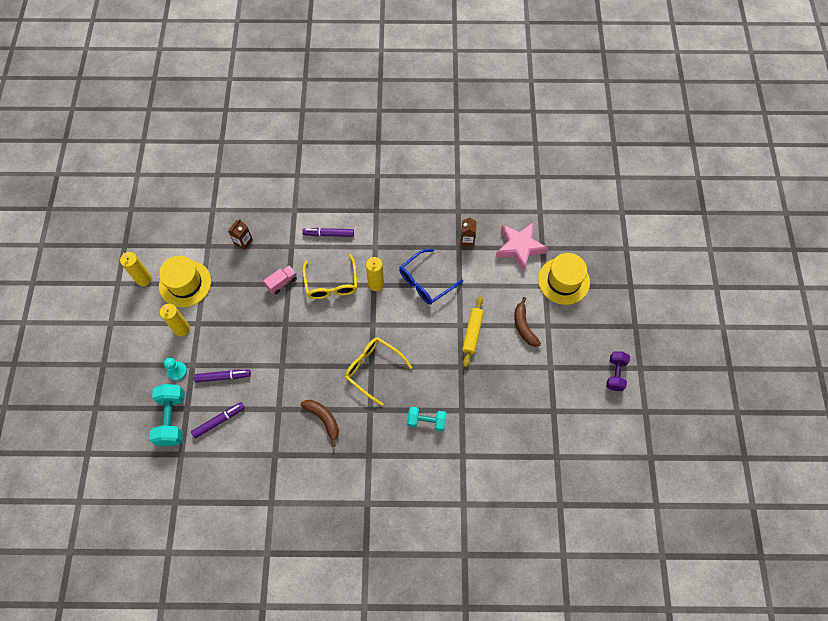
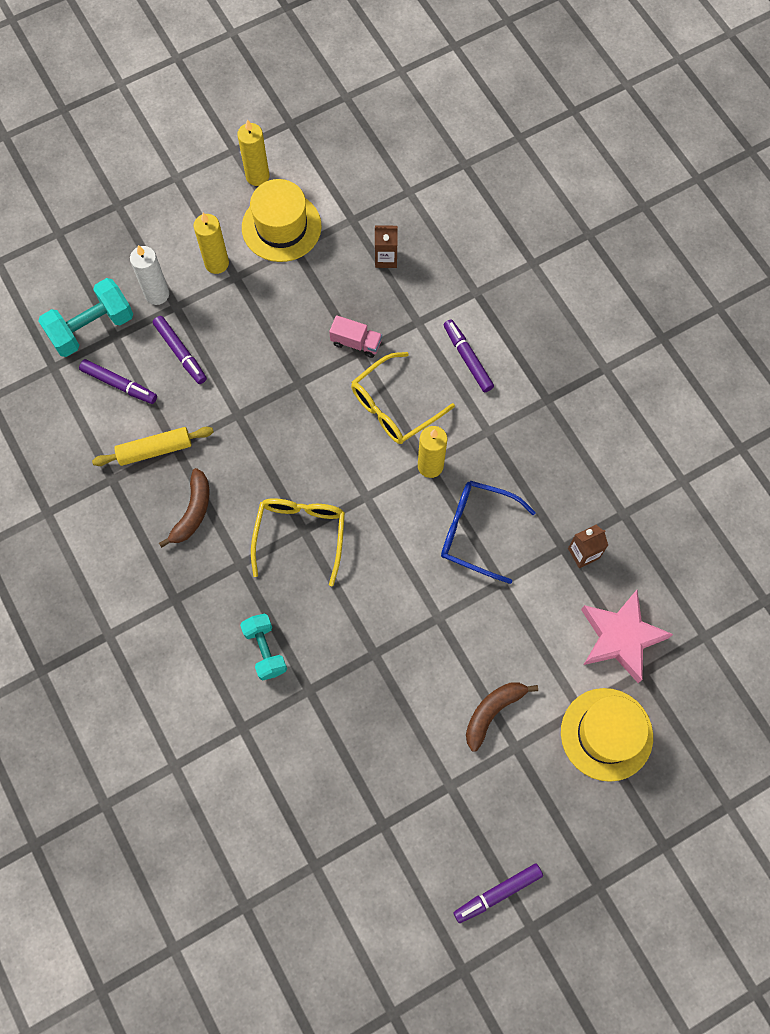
camera: 60 degrees right, 5 degrees up
(177, 371) = (157, 294): turquoise pawn -> white candle
(472, 333) = (436, 642): yellow rolling pin -> yellow rolling pin (155, 450)
(615, 374) = (497, 893): purple dumbbell -> purple marker

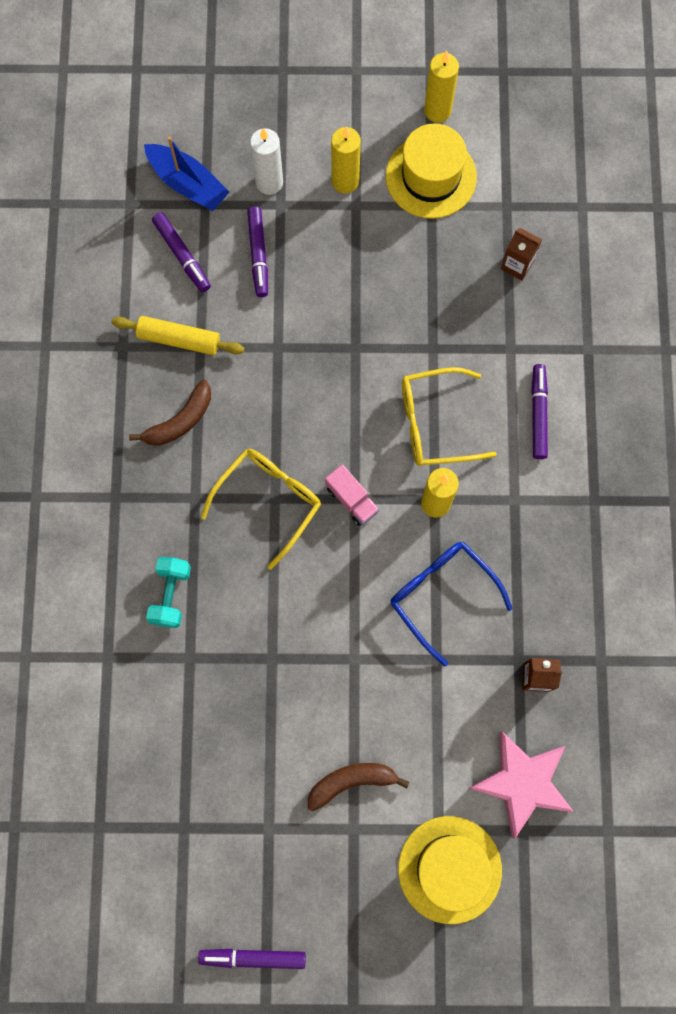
camera: 30 degrees right, 5 degrees up
(92, 328) = (188, 184): turquoise dumbbell -> blue boat
(356, 343) = (435, 337): pink truck -> pink truck (351, 499)

